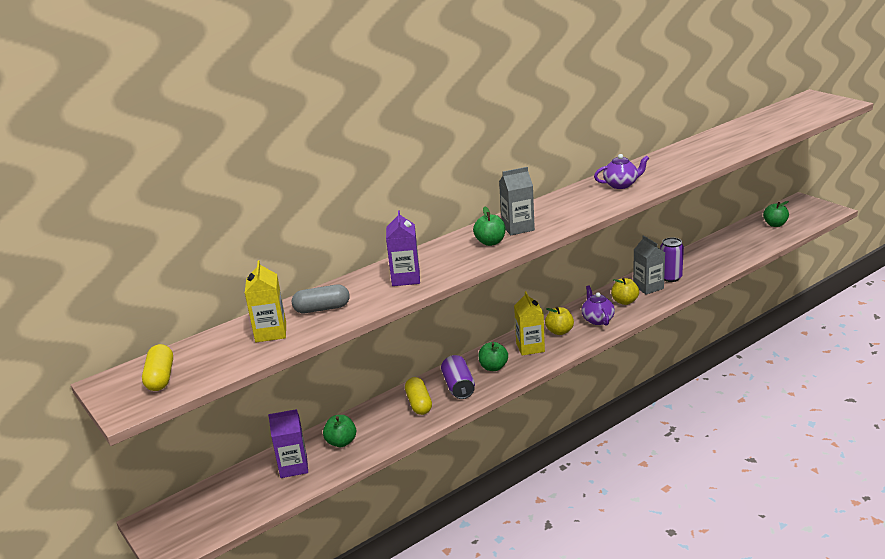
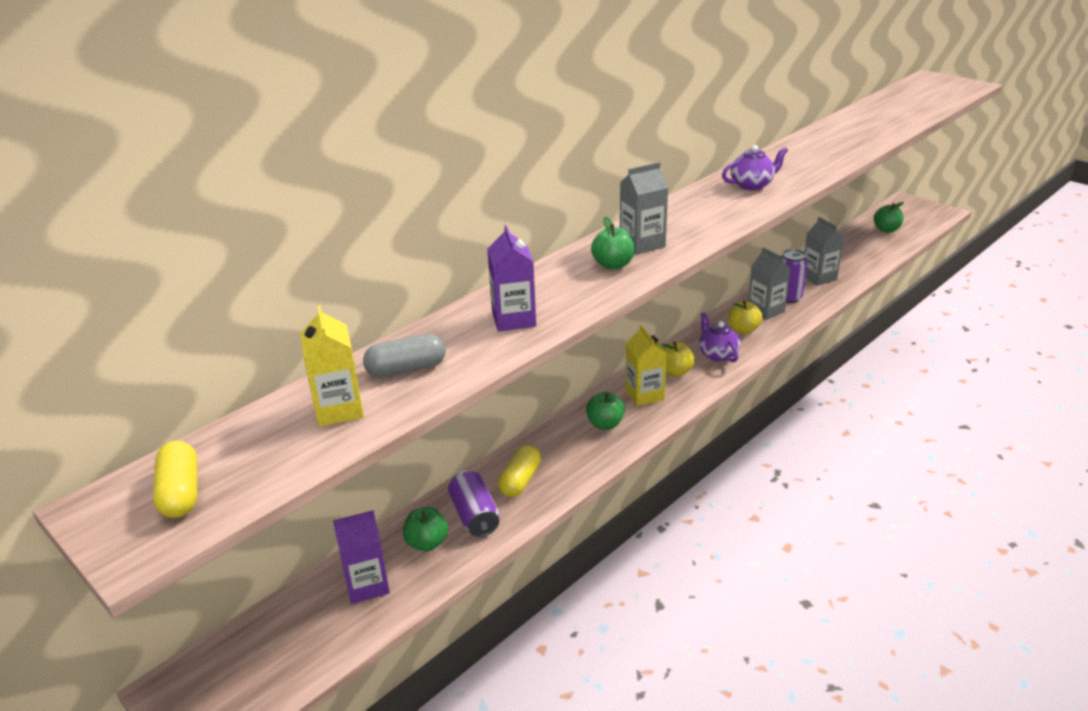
camera: 10 degrees left, 5 degrees up
(419, 404) = (520, 480): yellow capsule -> yellow capsule turned 45 degrees clockwise
(458, 387) = (567, 453): purple can -> purple can (474, 516)
(702, 262) = (819, 277): none -> grey carton

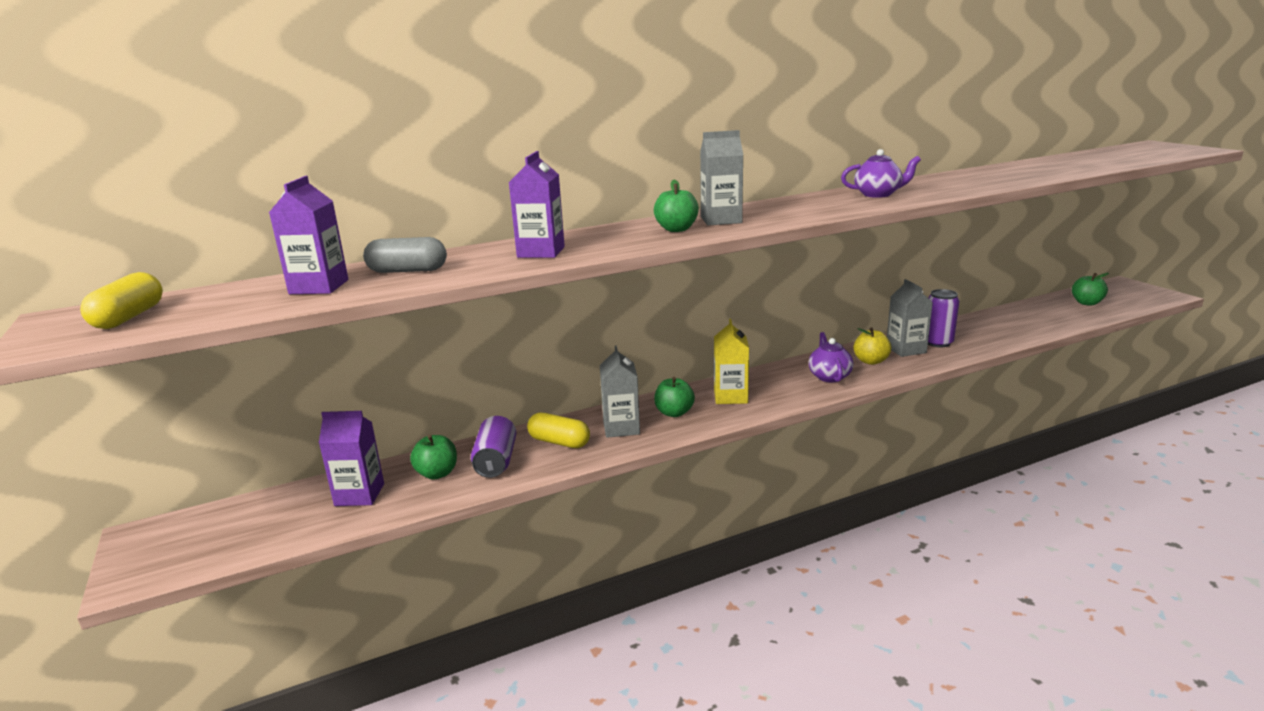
camera: 20 degrees right, 10 degrees down
(339, 409) = (319, 287): yellow carton -> purple carton
(520, 480) = (559, 442): yellow capsule -> yellow capsule turned 75 degrees clockwise
(675, 372) = (775, 384): yellow apple -> none
(819, 277) = (983, 331): grey carton -> grey carton (621, 428)

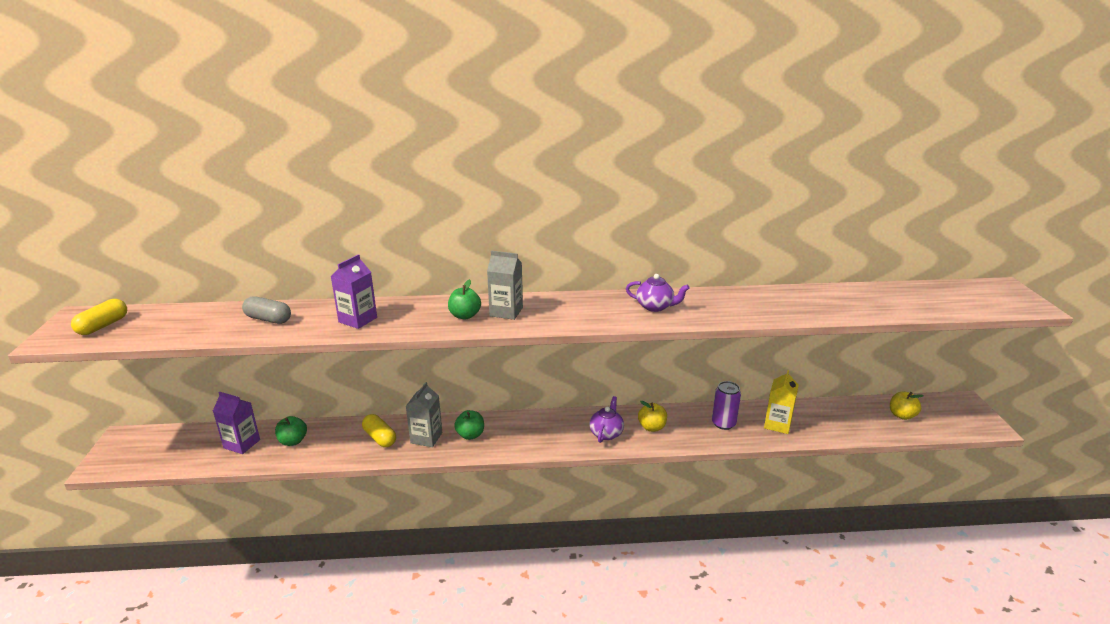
camera: 20 degrees right, 5 degrees up
(319, 287) = (210, 323): purple carton -> none
(496, 461) = (332, 442): purple can -> none
(730, 396) = (520, 431): yellow carton -> yellow carton (777, 424)
(906, 349) = (690, 423): grey carton -> none
(1087, 303) = (901, 415): green apple -> yellow apple

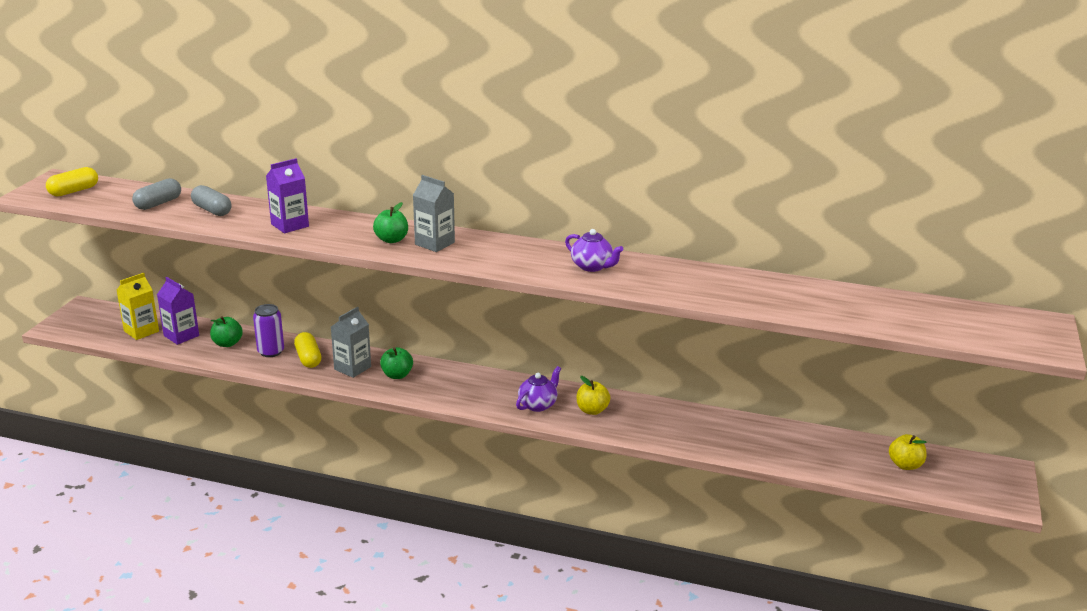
camera: 20 degrees right, 0 degrees up
(206, 322) = (158, 204): none -> grey capsule
(723, 423) = (677, 424): purple can -> purple can (271, 351)
(777, 424) = (739, 439): yellow carton -> yellow carton (141, 331)

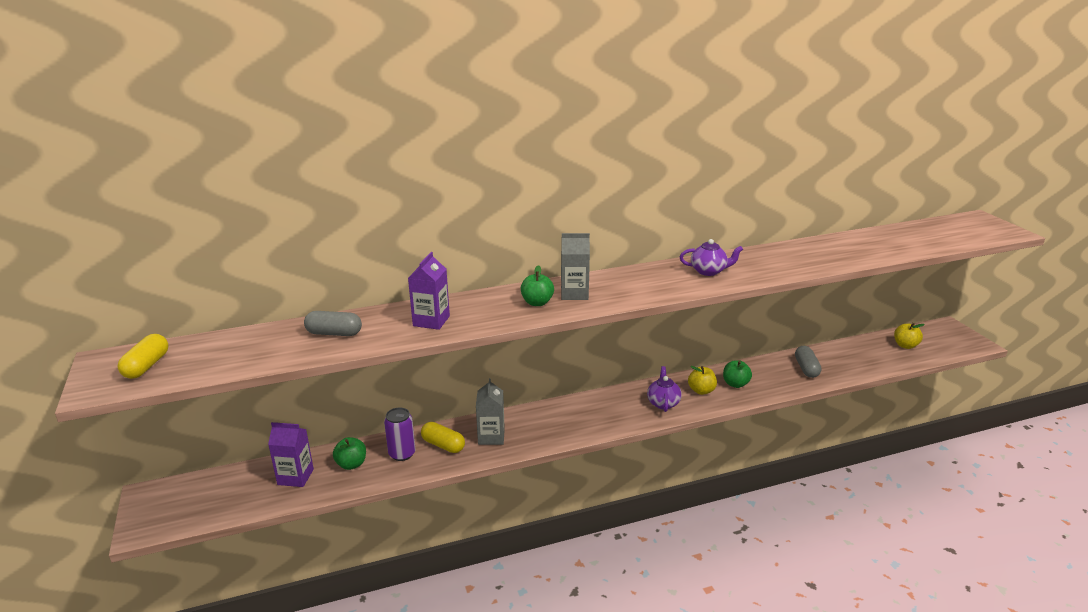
camera: 35 degrees left, 0 degrees up
(141, 331) = (247, 490): yellow carton -> none
(158, 204) = (267, 346): grey capsule -> grey capsule (806, 368)
(397, 375) = (534, 426): green apple -> green apple (735, 384)

